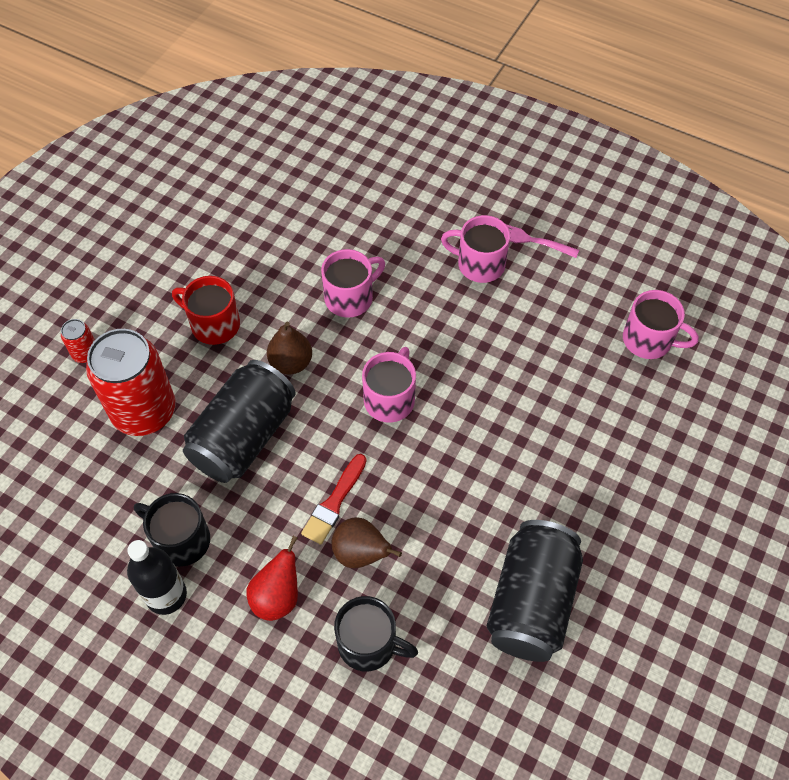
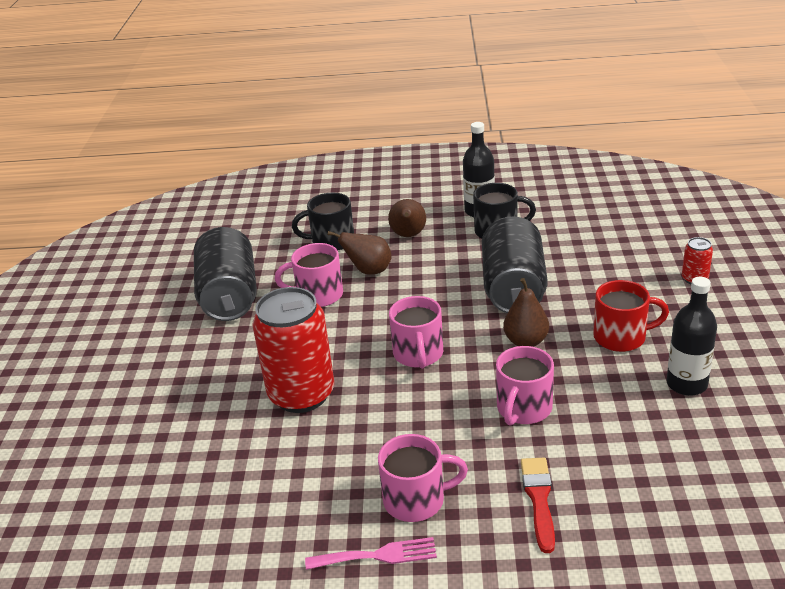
camera: 155 degrees right, 25 degrees down
(144, 411) = (603, 270): red can -> red can (301, 394)
(217, 256) = (686, 384): none -> black bottle
(277, 597) = (408, 235): red pear -> brown pear
(334, 502) = (410, 284): red brush -> red brush (539, 499)
(649, 340) = (186, 508): pink mug -> pink mug (318, 295)

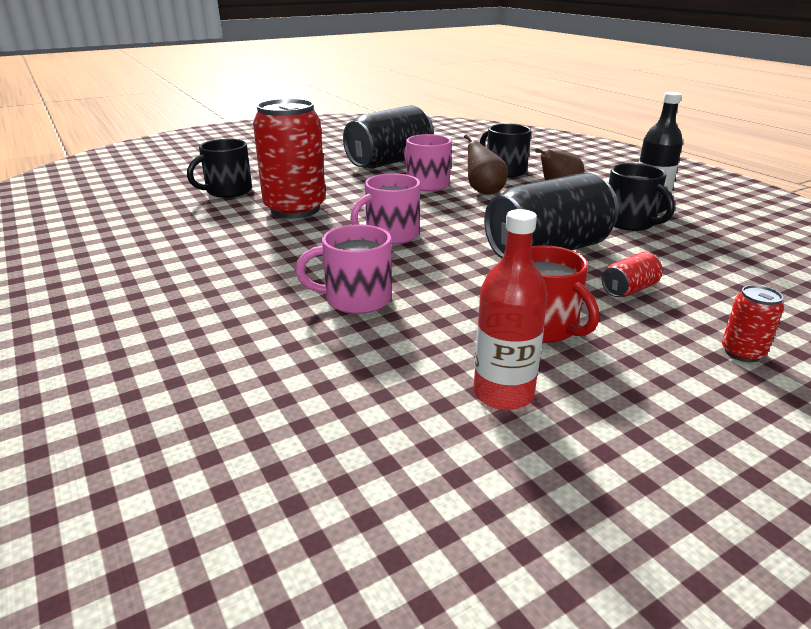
camera: 55 degrees right, 5 degrees down
(198, 431) = (227, 191): none -> black mug
(377, 555) = (109, 282): pink fork -> none
(416, 500) = (188, 281): pink mug -> none
(526, 341) = (467, 276): brown pear -> none
(539, 499) = (218, 339): red brush -> none
(597, 281) = (629, 290): none -> red can
(686, 384) = (503, 394): black bottle -> red bottle

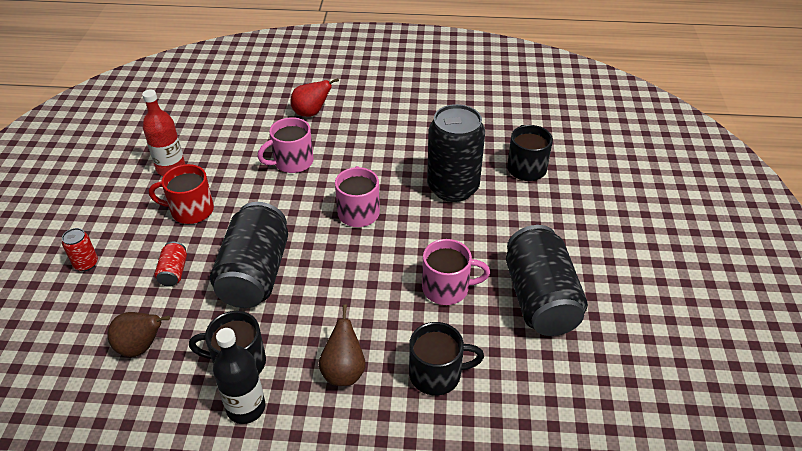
camera: 125 degrees right, 15 degrees up
(218, 332) = (311, 113): none -> red pear
(295, 209) = (453, 187): red can -> black can
(356, 299) = (292, 162): pink mug -> pink mug turned 150 degrees counterclockwise
(483, 191) = (394, 316): brown pear -> brown pear (141, 347)

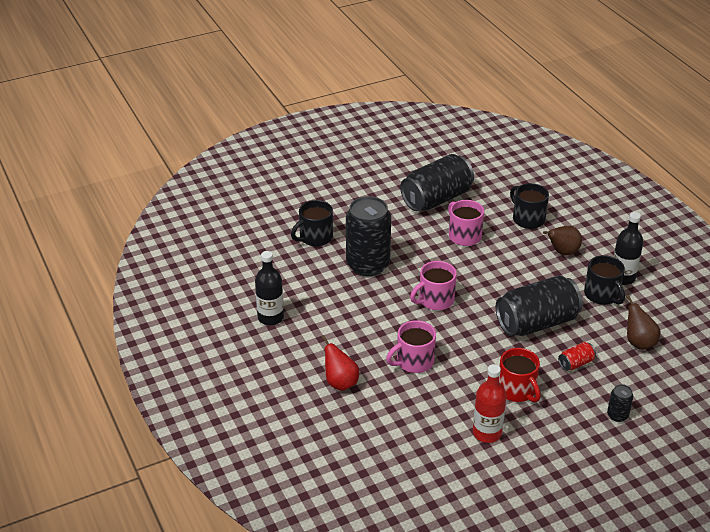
camera: 120 degrees left, 5 degrees down
(86, 263) = (617, 415): red can -> black can
(292, 162) = (413, 362): pink mug -> pink mug turned 120 degrees clockwise
(425, 103) = (270, 317): none -> black bottle

